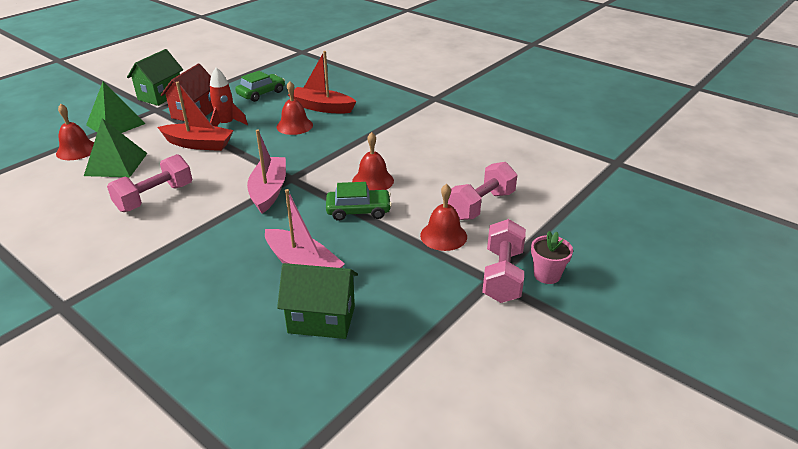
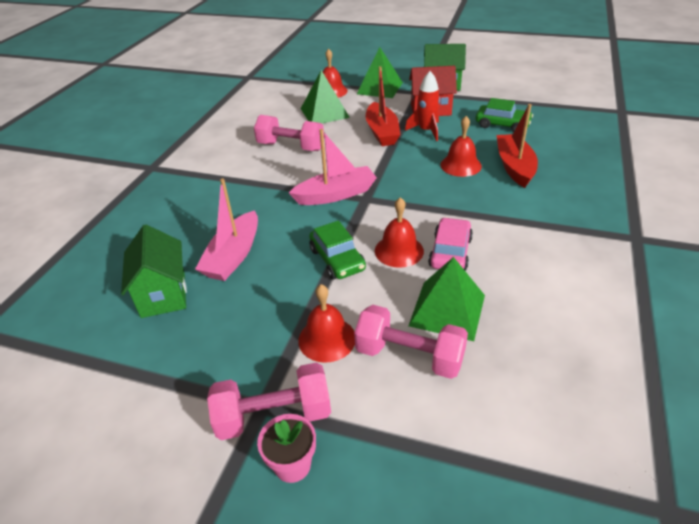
camera: 70 degrees right, 5 degrees up
(393, 161) = (450, 252): none -> pink car
(449, 179) = (447, 310): none -> green pyramid

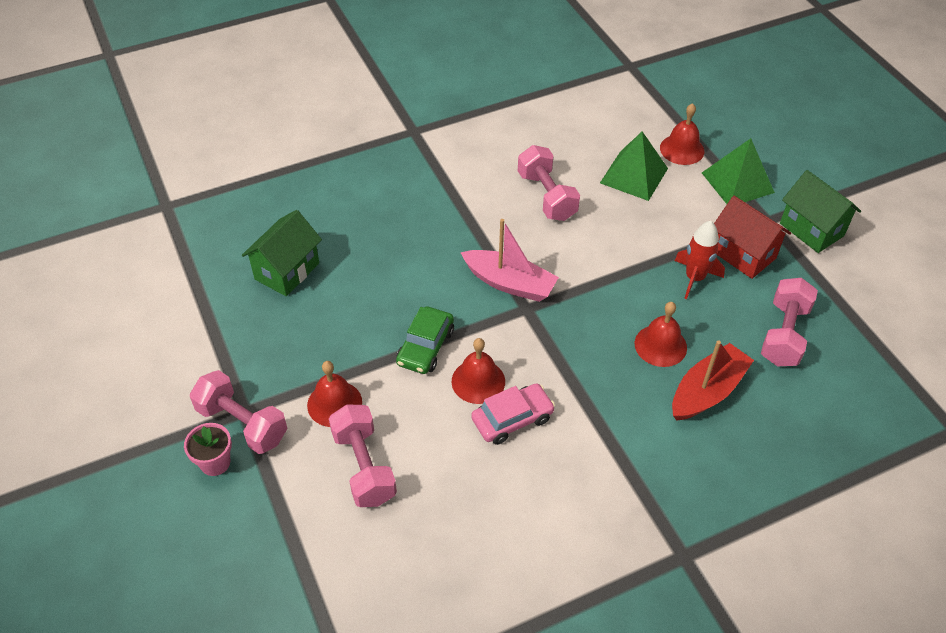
camera: 45 degrees right, 10 degrees up
(233, 256) = (364, 278): pink boat -> none
(382, 132) = (650, 245): red boat -> none
(447, 310) = (436, 461): green pyramid -> none
(502, 125) = (784, 334): green car -> pink dumbbell

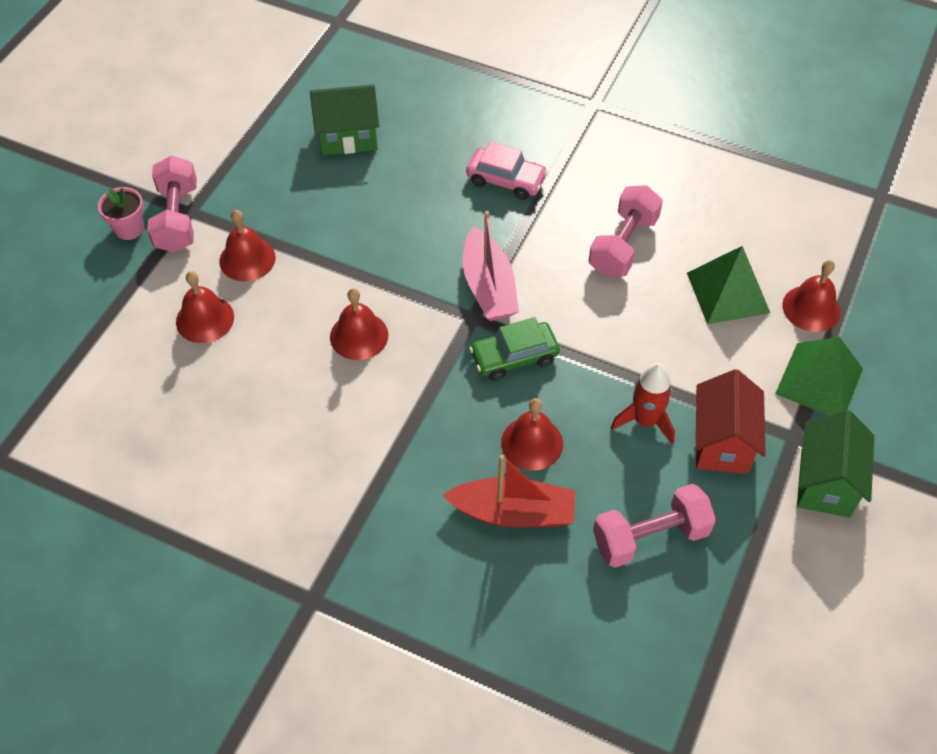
camera: 50 degrees right, 5 degrees up
(364, 467) = (205, 319): pink dumbbell -> red bell
(425, 347) = (359, 277): green car -> green car (514, 357)
(512, 419) = (342, 385): pink car -> pink car (506, 180)

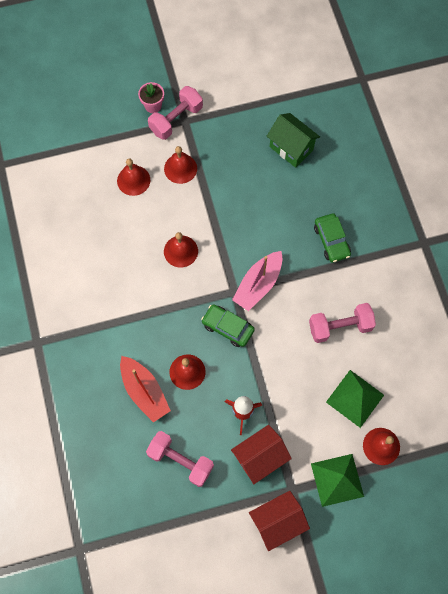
camera: 50 degrees right, 15 degrees up
(506, 180) = (331, 241): pink car -> green car
(825, 483) = (277, 521): green house -> red house

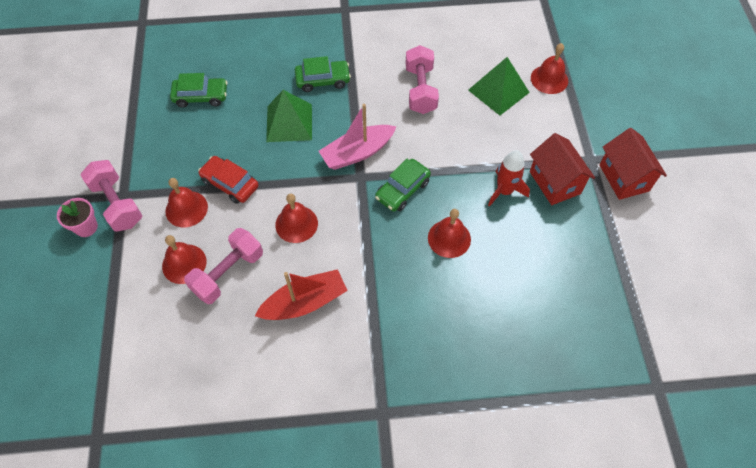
camera: 80 degrees left, 10 degrees down
(144, 391) = (467, 287): red boat -> red boat (304, 302)
(180, 460) = (554, 260): pink dumbbell -> pink dumbbell (228, 273)
(209, 193) = (230, 184): none -> red car
(258, 284) = (357, 153): pink boat -> pink boat turned 105 degrees clockwise
(291, 148) = (201, 96): green house -> green car
(337, 480) = (581, 120): green pyramid -> green pyramid (289, 123)

